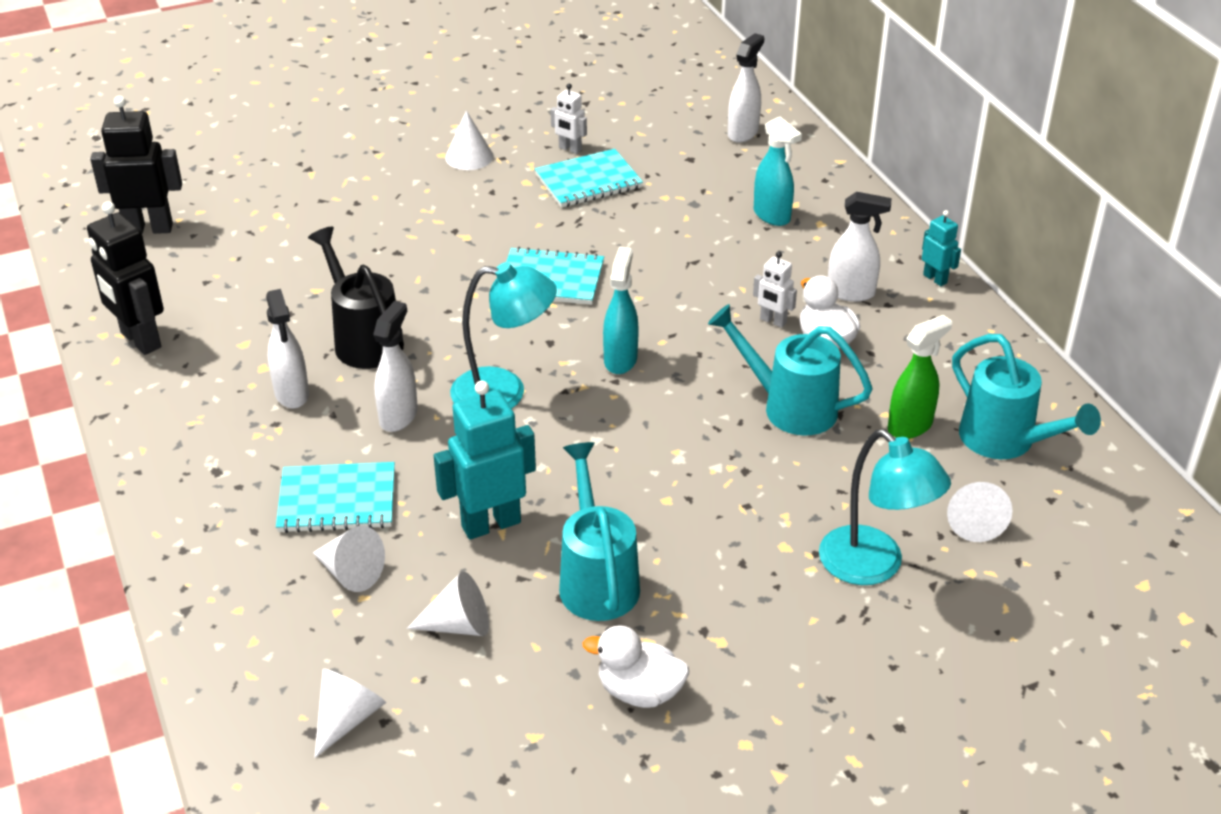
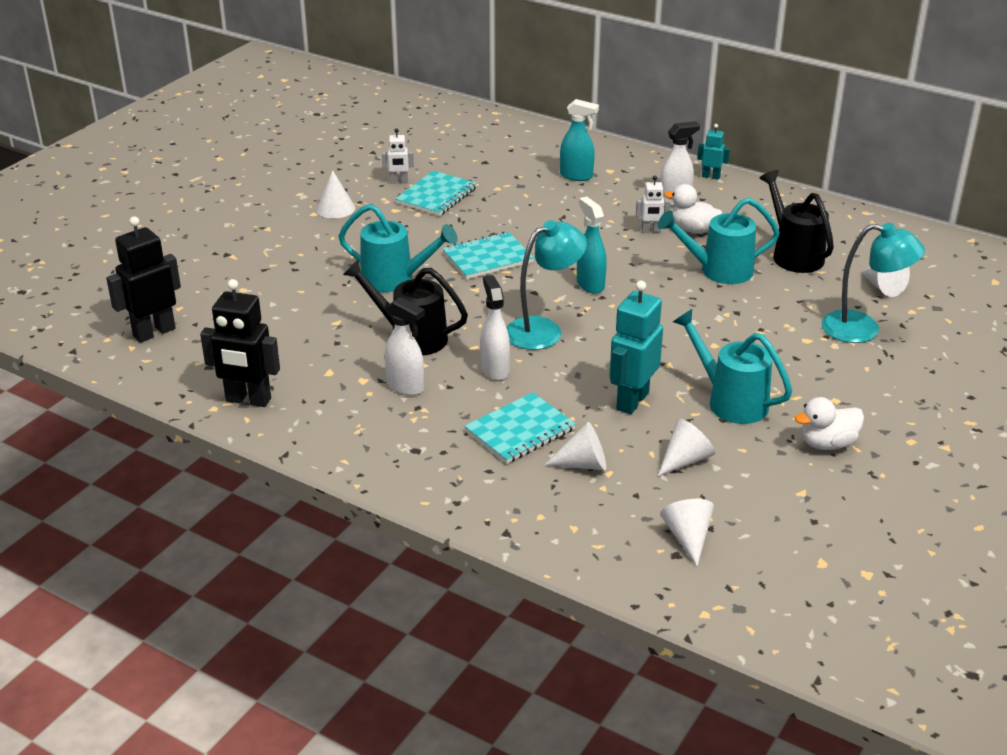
camera: 35 degrees left, 5 degrees down
(743, 133) = (499, 137): white spray bottle -> none
(910, 426) = (793, 254): green spray bottle -> black watering can
(1005, 441) = (849, 243): turquoise watering can -> turquoise watering can (395, 279)

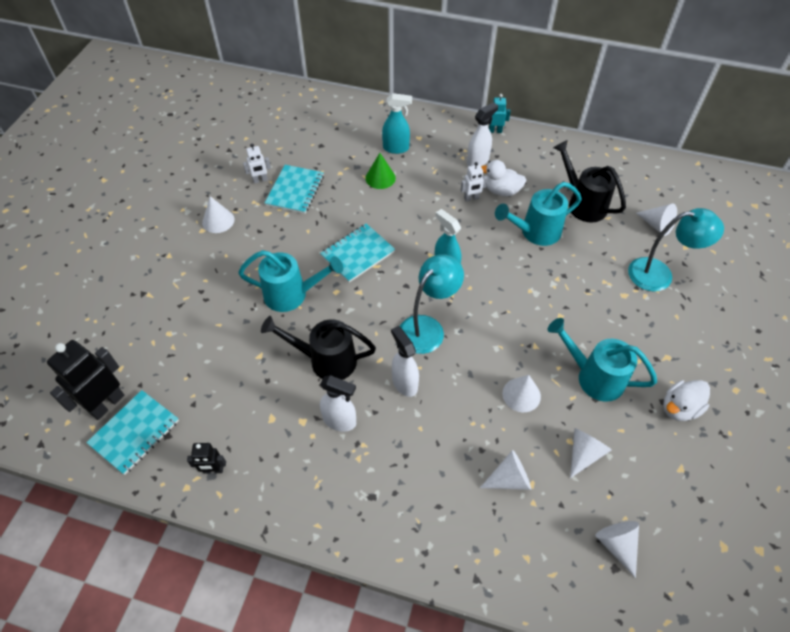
camera: 15 degrees left, 20 degrees up
(248, 400) = (213, 470): black robot -> black robot, size x0.52
(520, 430) = (447, 451): turquoise notebook -> turquoise notebook (134, 432)
(545, 198) = (380, 178): none -> green cone
(632, 401) = (521, 395): turquoise robot -> white cone

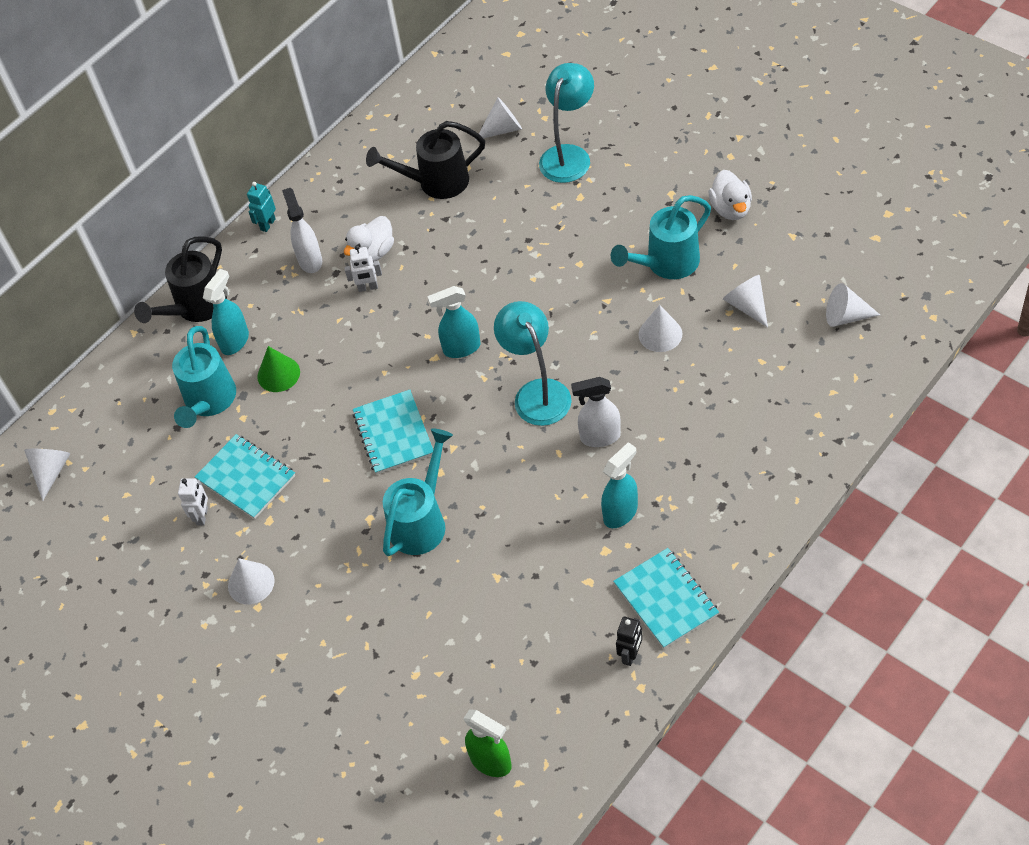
camera: 60 degrees left, 0 degrees up
(107, 404) = (491, 762): black robot -> green spray bottle
(134, 432) = (546, 734): turquoise notebook -> turquoise notebook (666, 599)
(325, 360) = (535, 507): black watering can -> black watering can (196, 308)
(340, 421) = (621, 513): white spray bottle -> turquoise spray bottle
(471, 198) = (368, 288): white robot -> white robot turned 75 degrees clockwise
(509, 479) = (749, 378): white cone -> white cone (51, 471)
(535, 232) = (454, 243): turquoise watering can -> turquoise watering can (209, 402)

